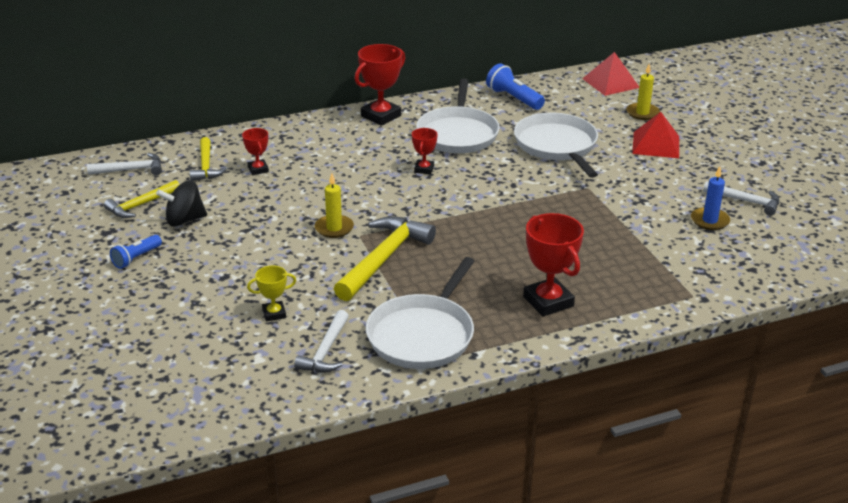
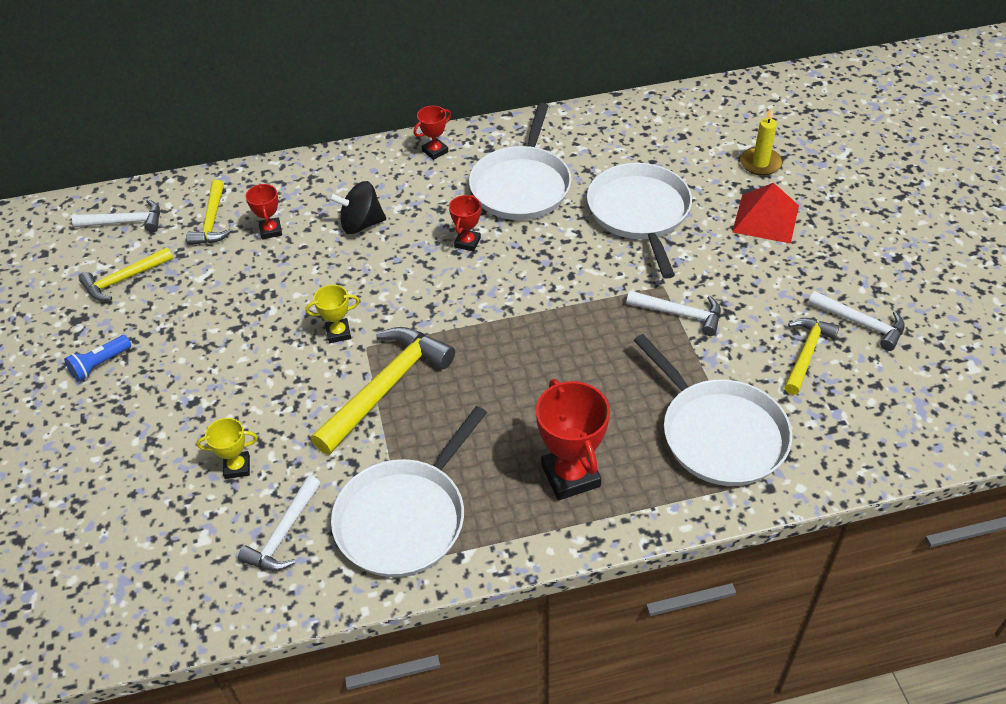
camera: 10 degrees right, 15 degrees up
(184, 220) = (168, 307): black spinning top -> black spinning top (361, 224)
(334, 228) = (338, 333): yellow candle -> yellow trophy
(381, 116) = (435, 151): red trophy -> red trophy, size x0.55
(514, 98) = (603, 130): blue flashlight -> none
(606, 203) = (680, 314): none -> white hammer
(610, 83) = (731, 110): red pyramid -> none
(656, 270) = (719, 434): none -> white pan
(709, 221) = (806, 354): blue candle -> yellow hammer

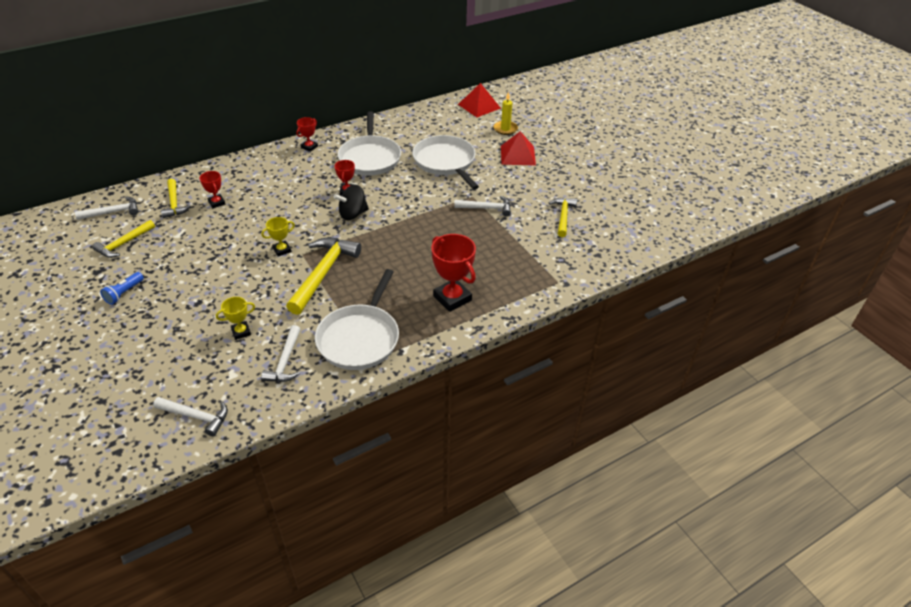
camera: 20 degrees left, 5 degrees down
(361, 224) = (276, 191): black spinning top -> black spinning top (353, 214)
(719, 434) = (529, 262): white pan -> none
(730, 112) = (479, 106): none -> red pyramid
(861, 324) = (587, 198): white hammer -> white hammer (196, 416)

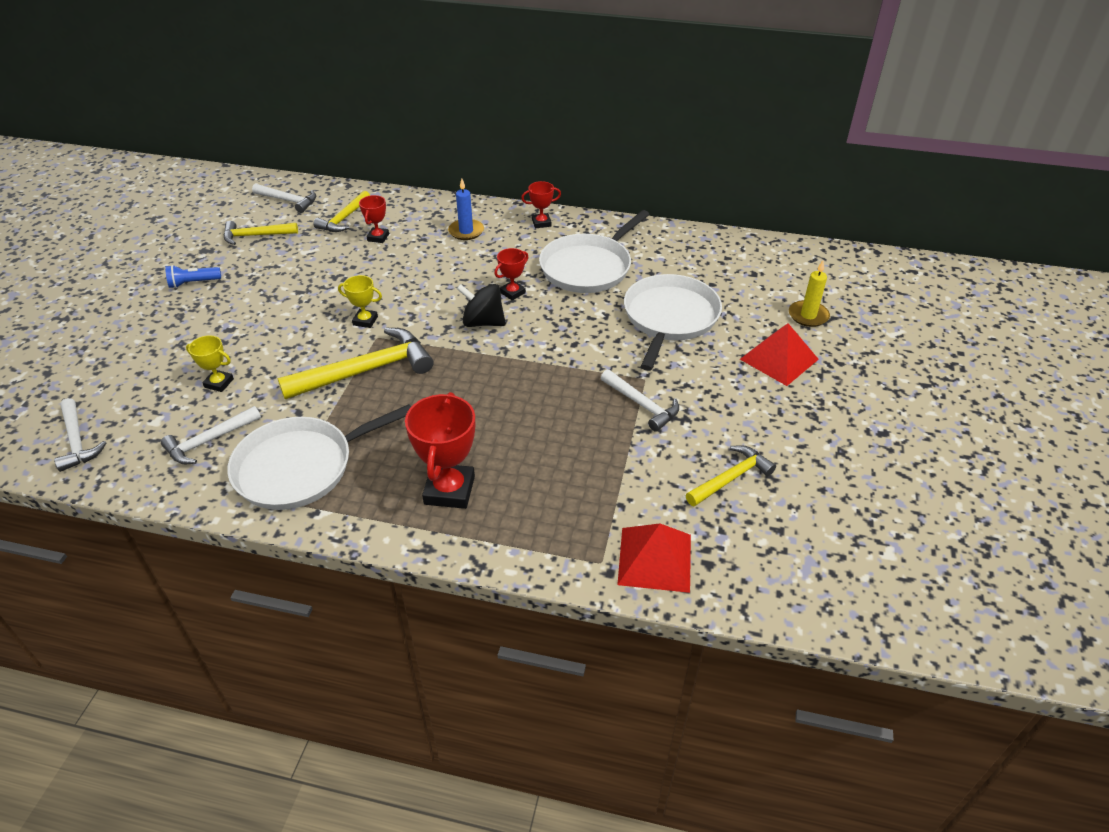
camera: 45 degrees right, 0 degrees up
(270, 173) = (466, 231): none -> blue candle
(479, 106) = (811, 269): red pyramid -> red pyramid (654, 559)

